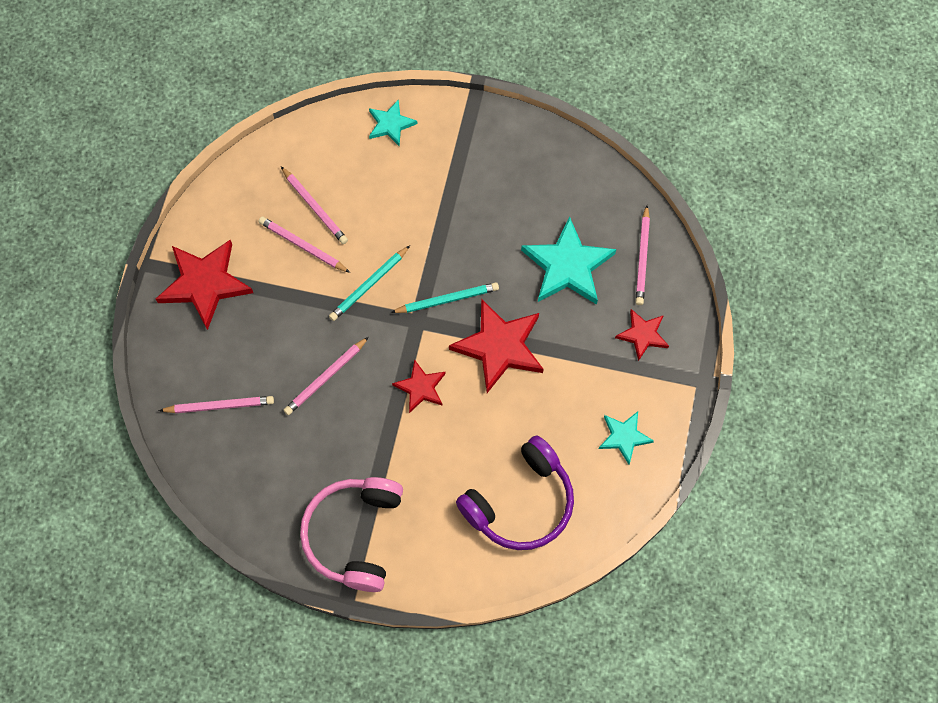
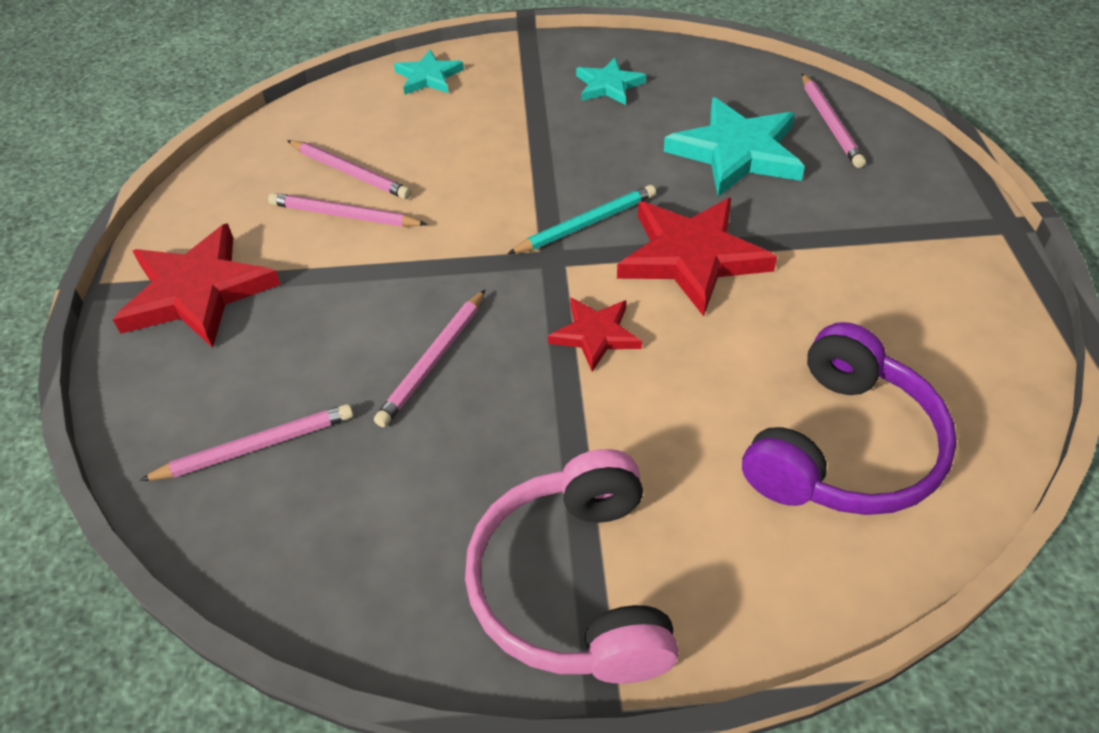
camera: 15 degrees left, 20 degrees down
(369, 285) = (461, 235): turquoise pencil -> none
(624, 437) = (946, 316): turquoise star -> turquoise star (608, 85)
(643, 335) = (887, 196): red star -> none

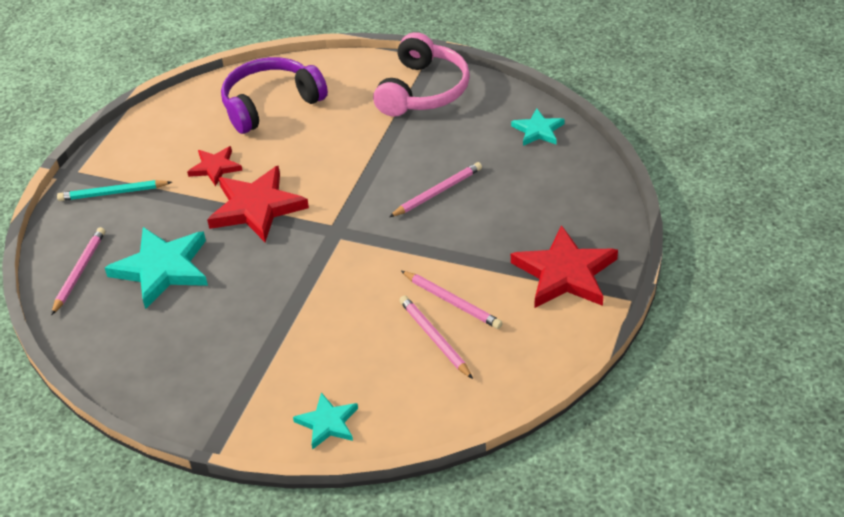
camera: 155 degrees left, 5 degrees down
(256, 446) = (546, 176): pink pencil -> none
(586, 224) = (300, 247): turquoise pencil -> turquoise pencil (113, 193)
(595, 335) = (343, 181): red star -> red star (215, 167)
(608, 85) = (193, 361): turquoise star -> turquoise star (538, 130)

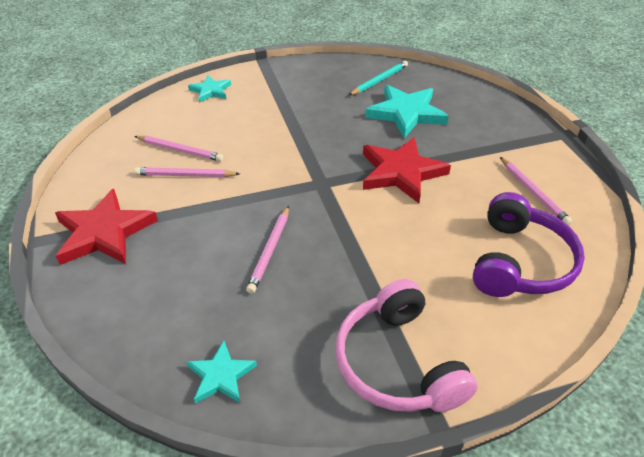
camera: 140 degrees right, 0 degrees up
(79, 272) = (451, 93): pink pencil -> pink pencil (533, 192)
(113, 193) = (512, 137): turquoise pencil -> turquoise pencil (379, 80)
(215, 167) = (474, 185): red star -> none

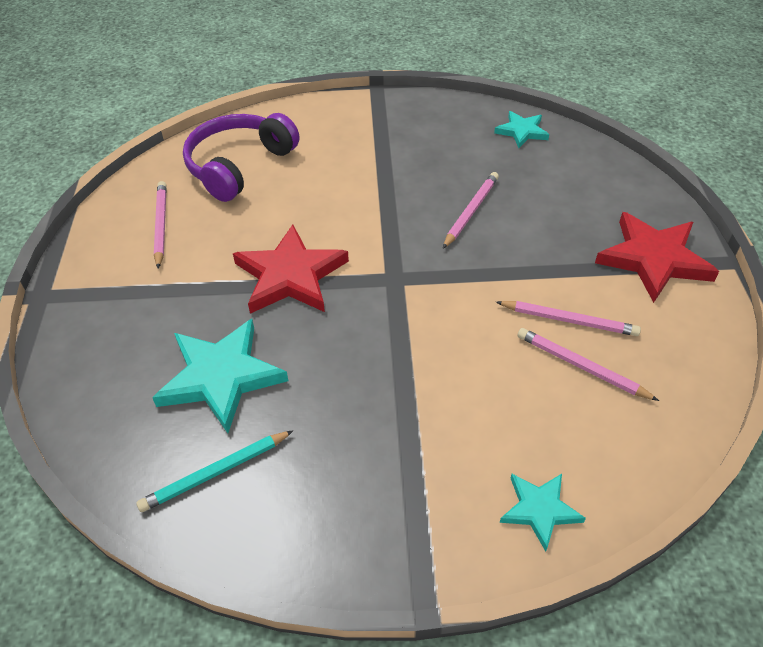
camera: 165 degrees left, 5 degrees up
(397, 363) = (387, 119): pink headphones -> none

